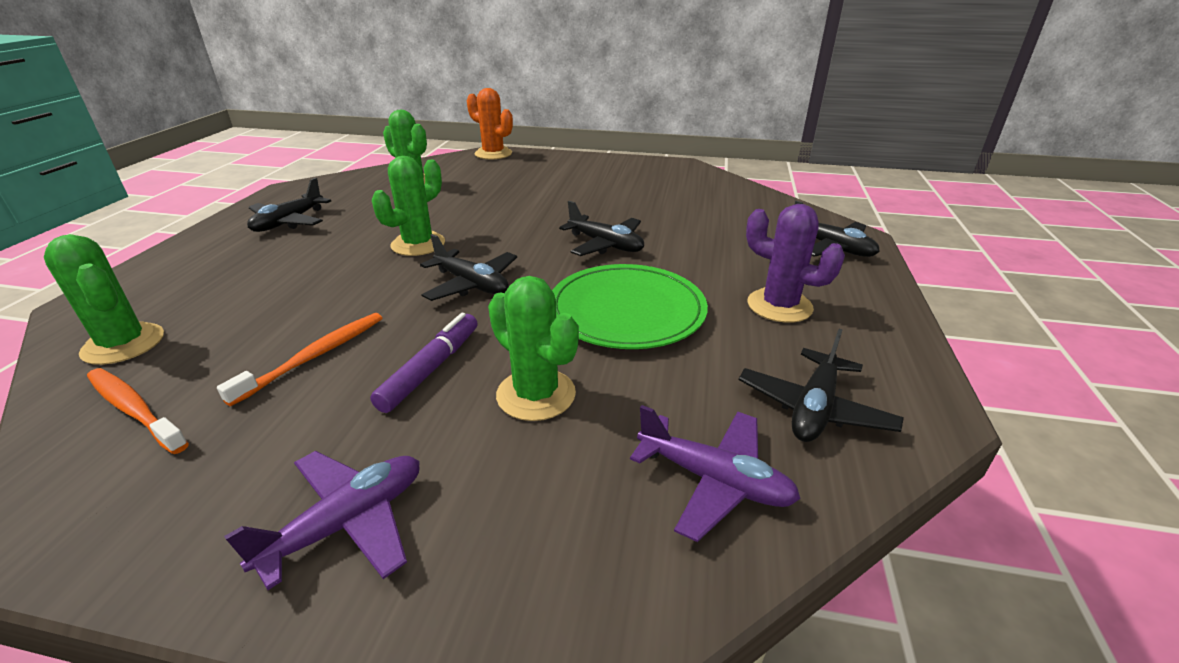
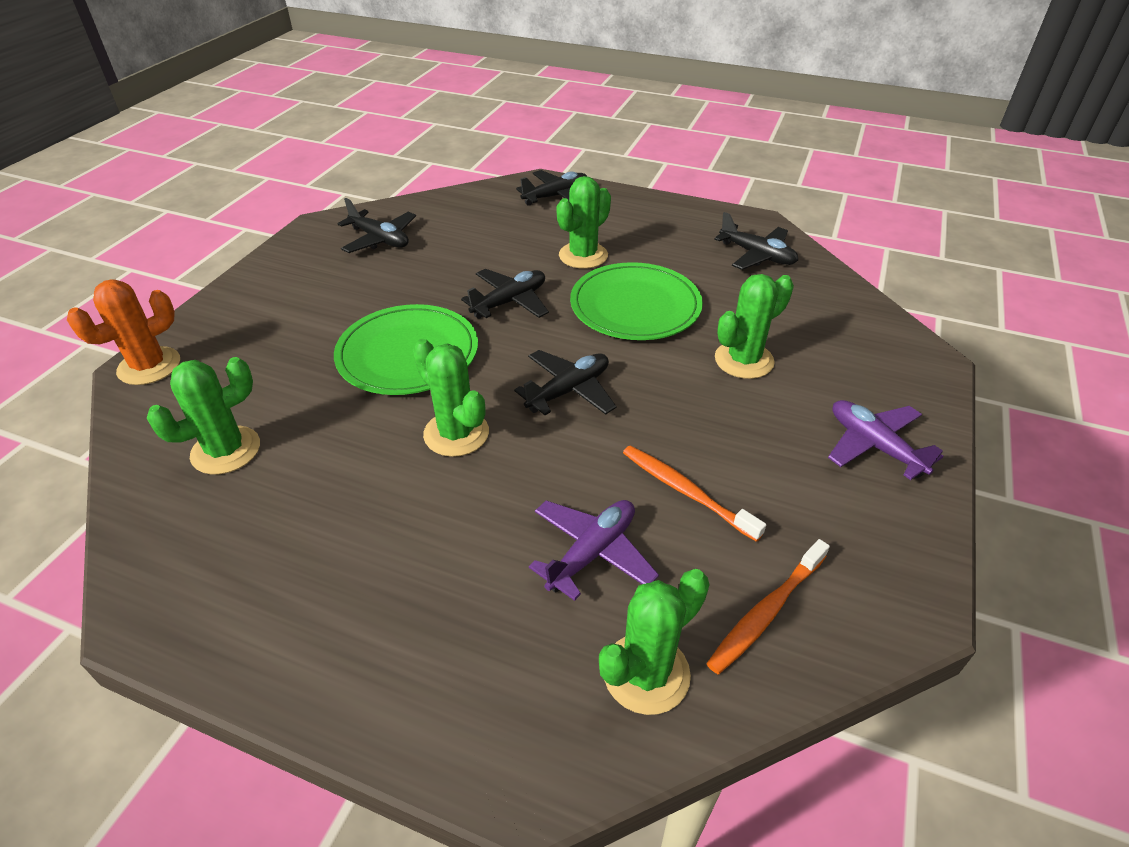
camera: 80 degrees left, 10 degrees up
(289, 222) = (316, 581): black plane -> black plane (380, 239)
(431, 369) = (709, 414): purple marker -> none
(517, 216) = (408, 354): none -> green plate
(713, 273) = (583, 255): none -> green cactus
(714, 481) = (820, 301): purple plane -> purple plane (592, 552)
(779, 306) = (640, 239): purple cactus -> none

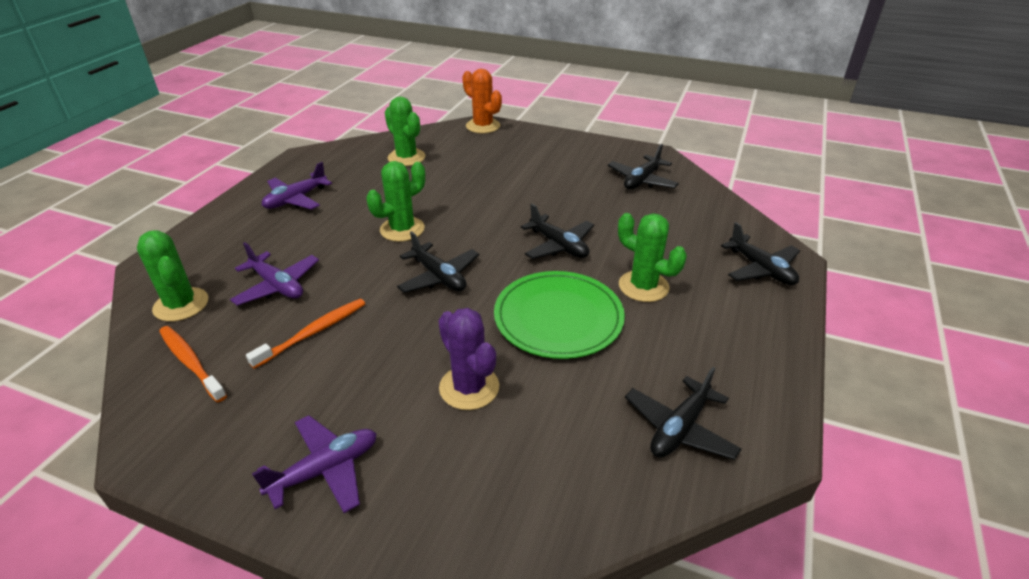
camera: 90 degrees right, 5 degrees down
(332, 586) = (296, 199): none -> purple plane
(408, 354) = (490, 205): green plate -> none
(744, 360) = (469, 387): green cactus -> purple cactus

